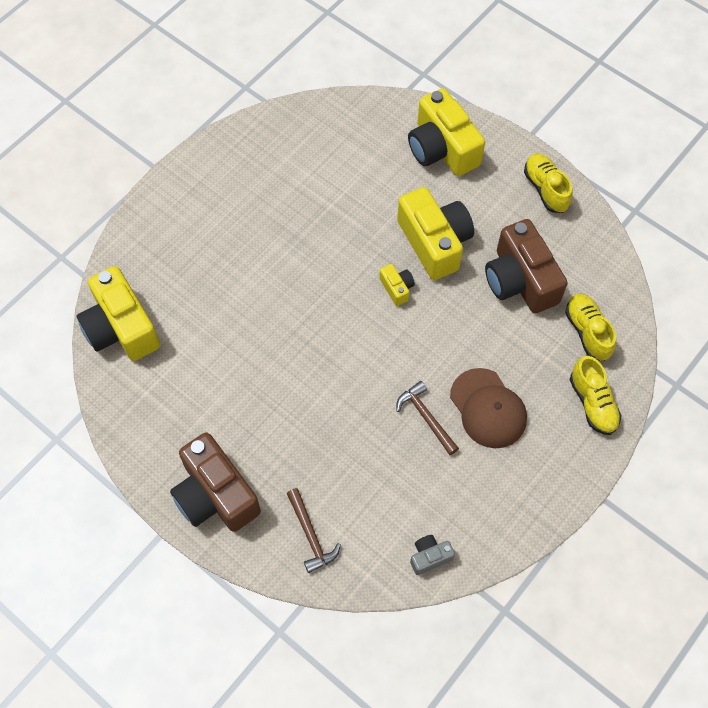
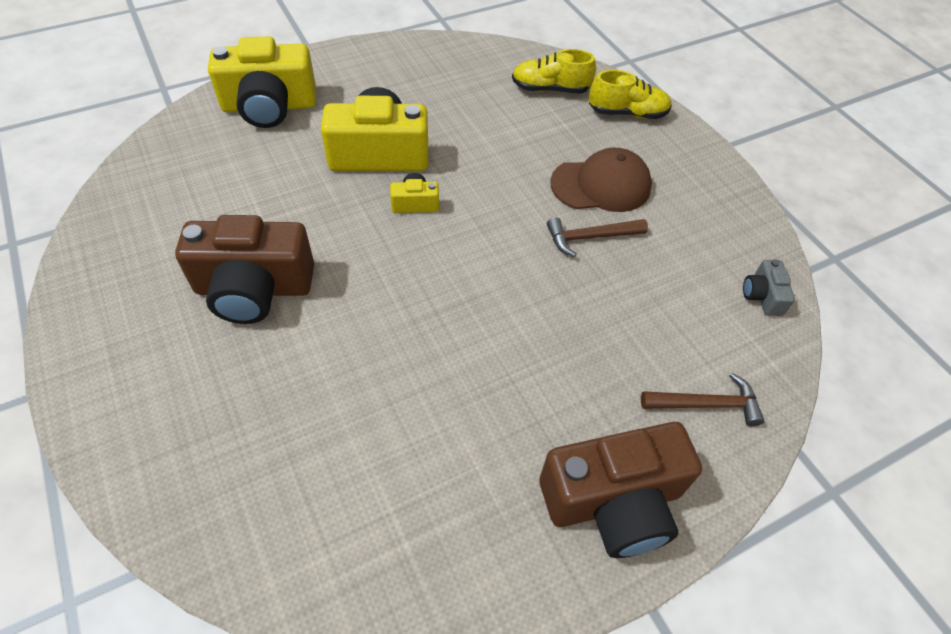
camera: 70 degrees left, 10 degrees down
(121, 328) = (272, 543): yellow camera -> none
(520, 280) = (467, 110): brown camera -> brown camera (254, 289)
(545, 189) = (377, 58): yellow shoe -> none

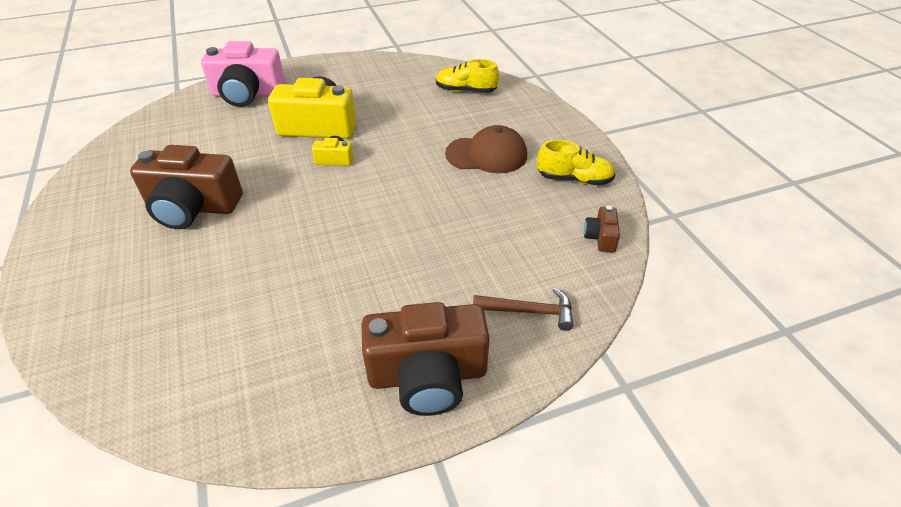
camera: 10 degrees right, 10 degrees down
(269, 106) = (248, 94): yellow camera -> pink camera
(590, 237) = (466, 189): brown hammer -> none
(627, 113) = (523, 108): yellow shoe -> yellow shoe (574, 179)
(762, 296) = (600, 237): grey camera -> brown camera

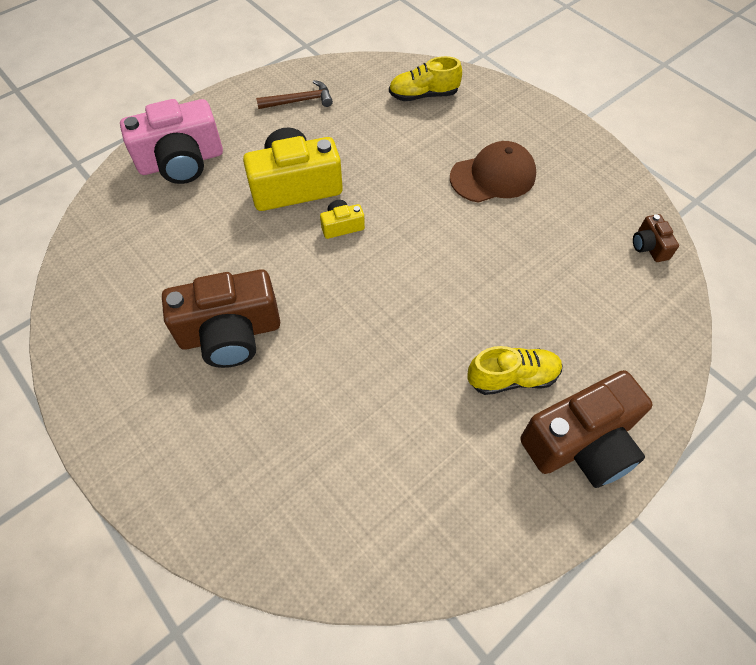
camera: 20 degrees left, 15 degrees up
(529, 311) = (630, 347): brown hammer -> brown hammer (299, 101)
(574, 179) = (591, 184): yellow shoe -> yellow shoe (512, 378)

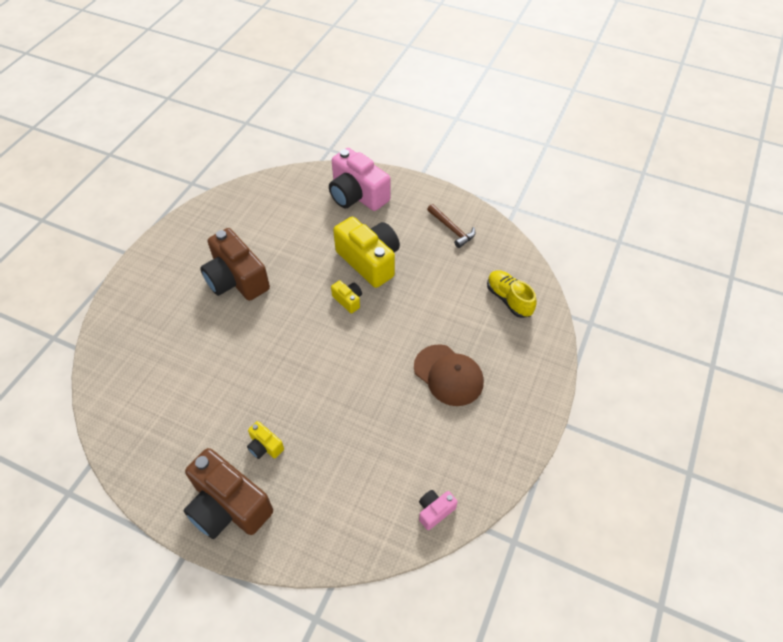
camera: 65 degrees right, 5 degrees down
(512, 378) = (265, 446): yellow shoe -> yellow camera
(649, 246) = (435, 511): brown camera -> pink camera

